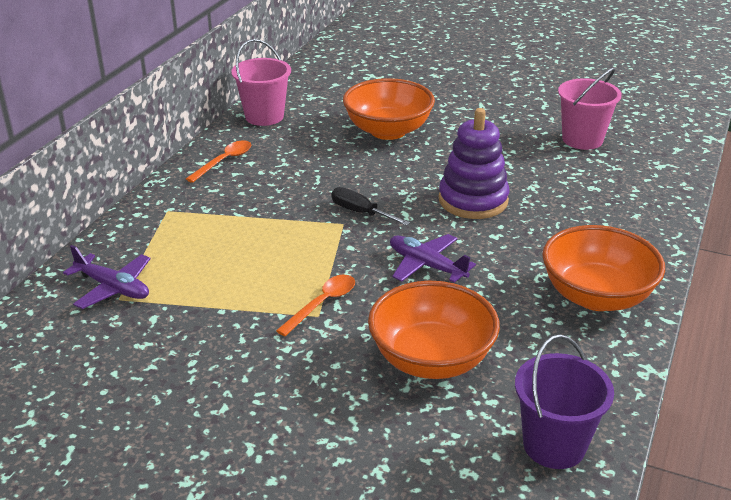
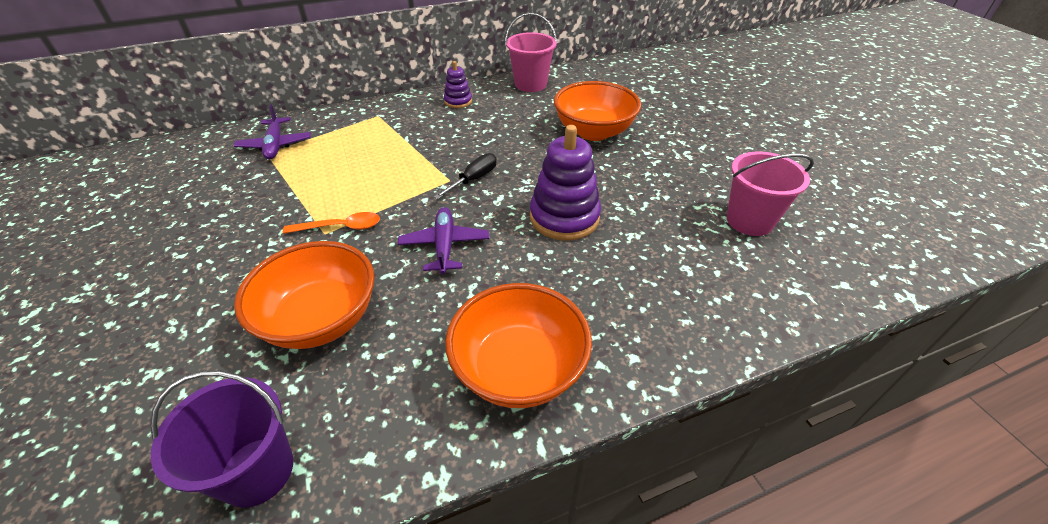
camera: 45 degrees right, 10 degrees up
(224, 161) = (458, 101): orange spoon -> purple stacking toy
(361, 213) = (473, 179): black screwdriver -> black screwdriver turned 45 degrees clockwise

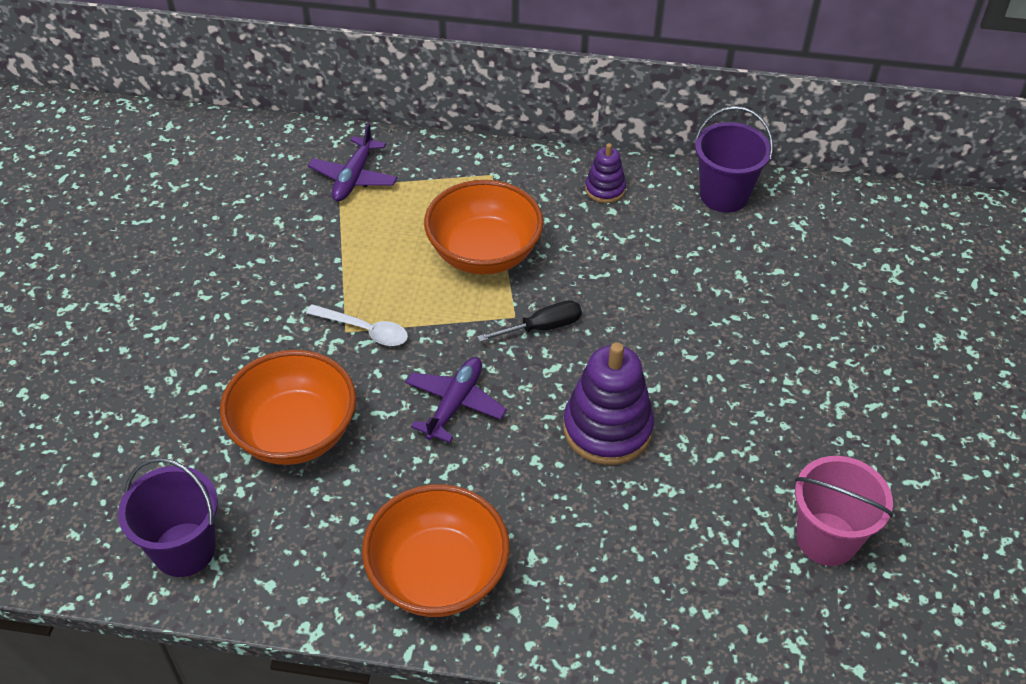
camera: 30 degrees right, 5 degrees up
(340, 227) = (365, 330): orange spoon -> white spoon
(530, 84) = (724, 195): pink bucket -> purple bucket
(593, 132) = (745, 317): orange bowl -> orange bowl (484, 253)

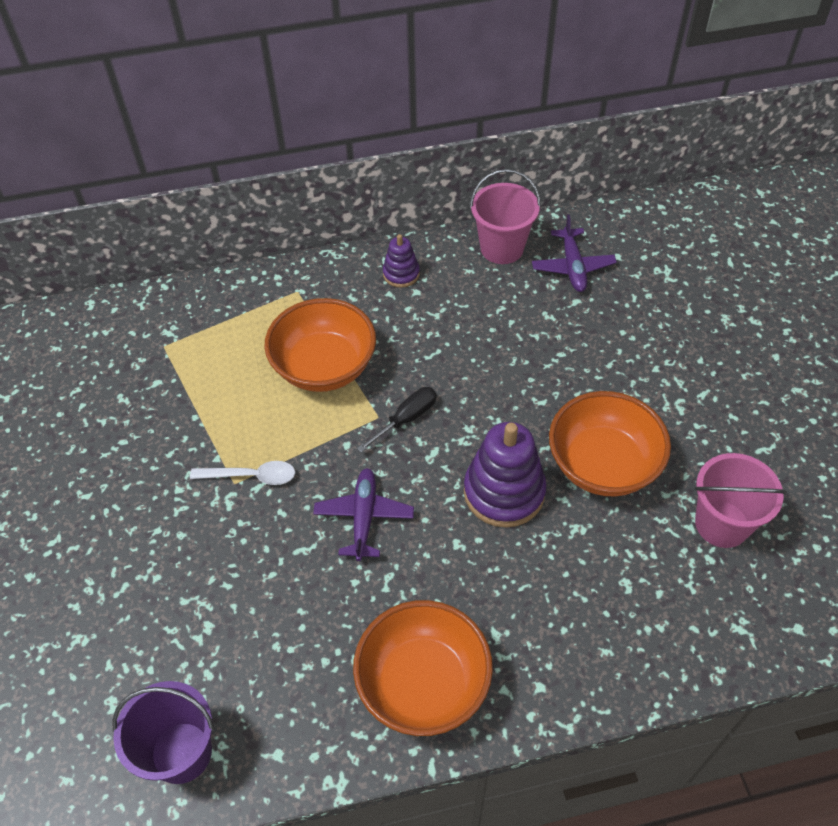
camera: 20 degrees left, 5 degrees up
(295, 433) = (233, 598): orange bowl -> orange bowl (603, 465)
(353, 177) = (173, 333): purple plane -> purple plane (572, 267)
(724, 195) = (502, 248): purple bucket -> pink bucket

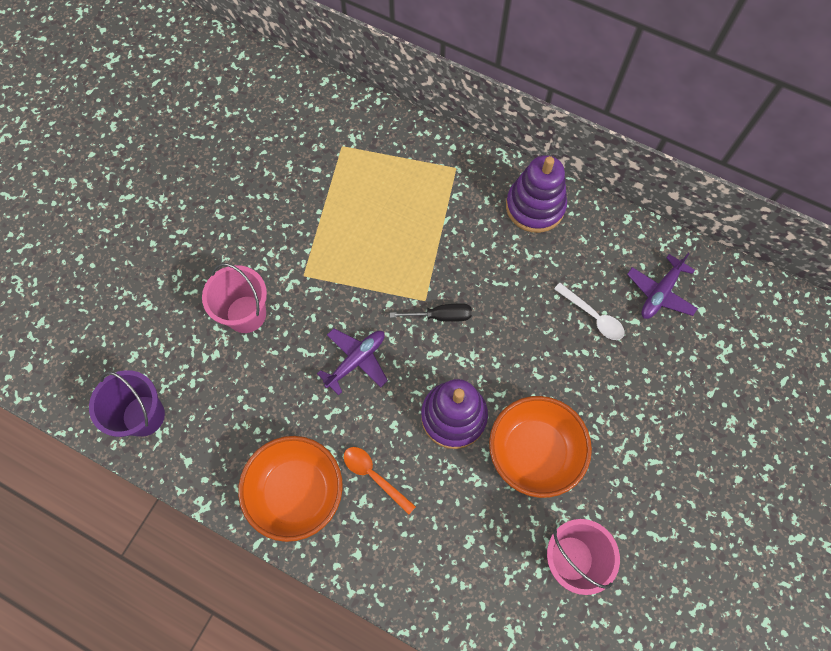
camera: 40 degrees right, 15 degrees up
(251, 476) = (317, 279): white spoon -> white spoon (593, 316)
(324, 367) = (424, 238): orange bowl -> none
(401, 274) = (535, 206): purple stacking toy -> purple stacking toy, size x1.87
(484, 603) = (374, 476): none -> orange spoon
(502, 248) = (623, 239): pink bucket -> pink bucket (246, 314)

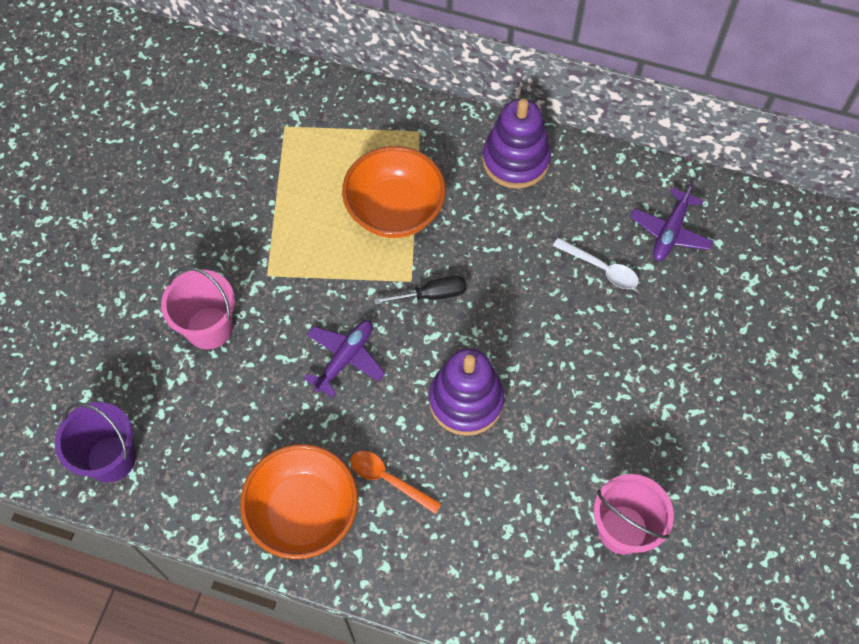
camera: 10 degrees left, 5 degrees down
(534, 452) = (562, 424): orange bowl -> orange bowl (395, 210)

